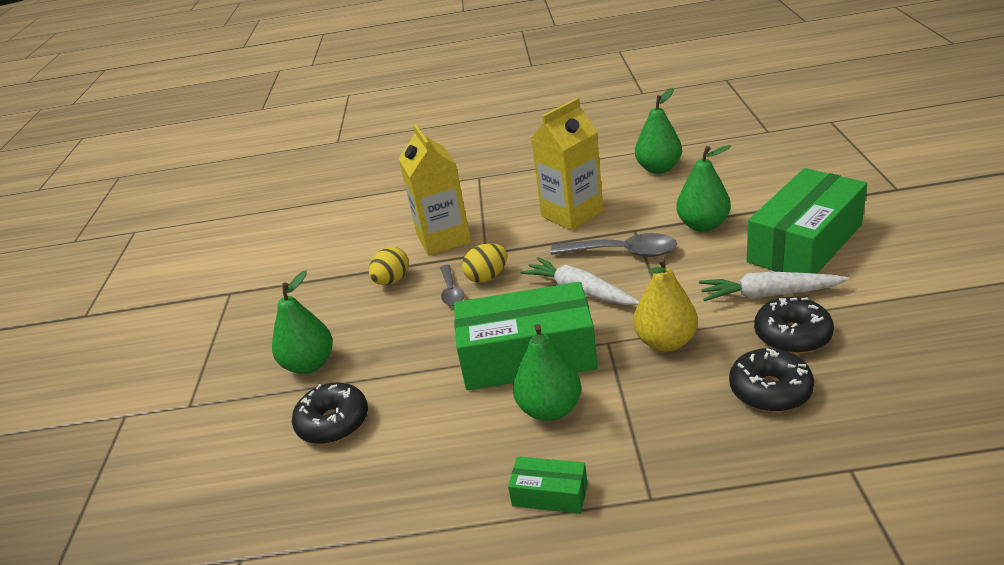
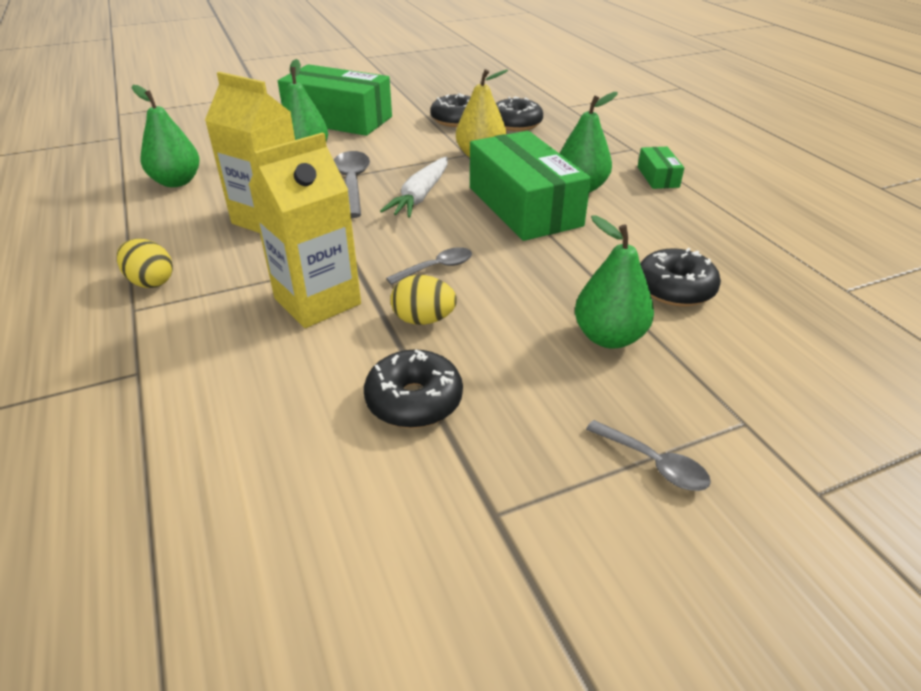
camera: 115 degrees left, 5 degrees up
(203, 354) = (654, 463): none -> grey spoon
(322, 273) = (414, 400): none -> black donut
(487, 277) = (404, 250): yellow egg -> yellow egg (151, 282)
(769, 295) = (410, 127): white carrot -> none

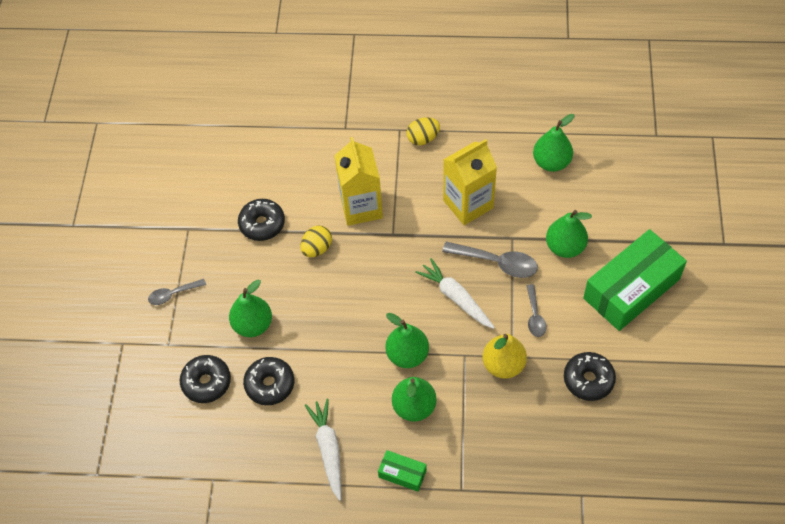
camera: 120 degrees right, 20 degrees up
(437, 268) = (361, 273): grey spoon -> grey spoon (535, 316)
(515, 124) = (557, 424): black donut -> black donut (206, 382)
(524, 206) = (407, 355): green box -> green pear
(694, 222) = (328, 450): none -> white carrot

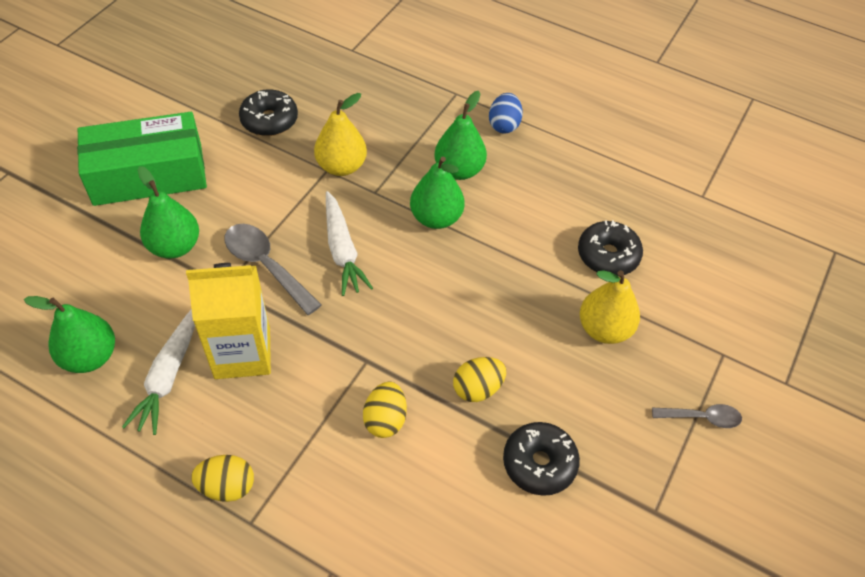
camera: 160 degrees left, 5 degrees down
(206, 382) = (684, 289): black donut -> none
(253, 325) = (604, 329): green pear -> yellow pear
(328, 450) = (568, 171): white carrot -> white carrot (168, 375)
(361, 207) = (385, 419): yellow carton -> yellow egg
(402, 473) = (504, 125): green box -> blue egg
(535, 316) = (271, 194): grey spoon -> none

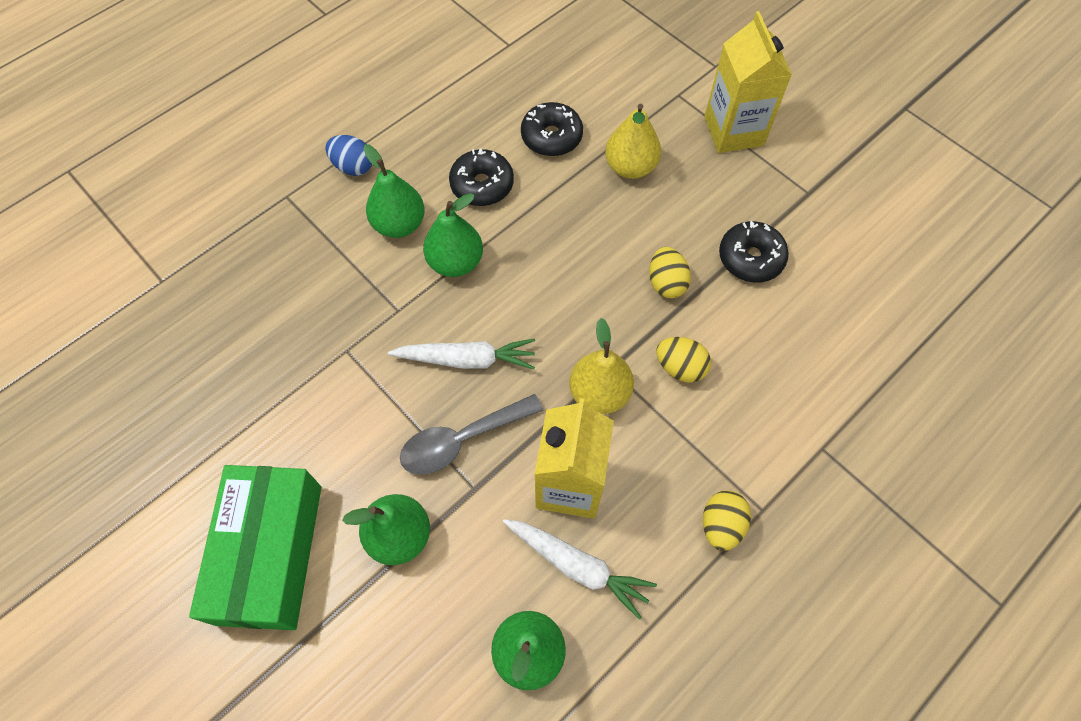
camera: 70 degrees left, 10 degrees up
(269, 120) = (239, 395): black donut -> black donut (482, 185)
(341, 166) = (347, 334): yellow pear -> yellow pear (599, 393)
(702, 417) = (733, 131): grey spoon -> yellow carton

